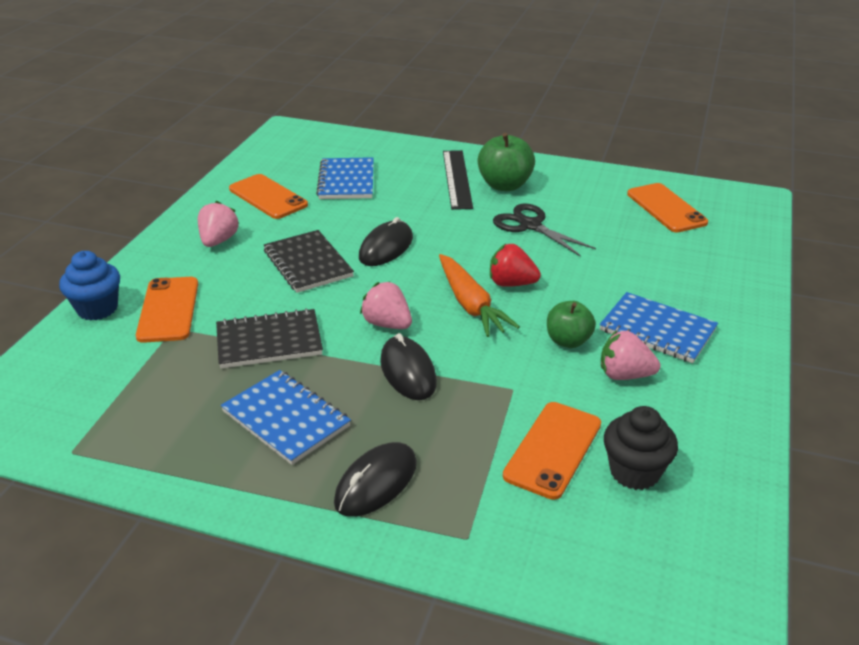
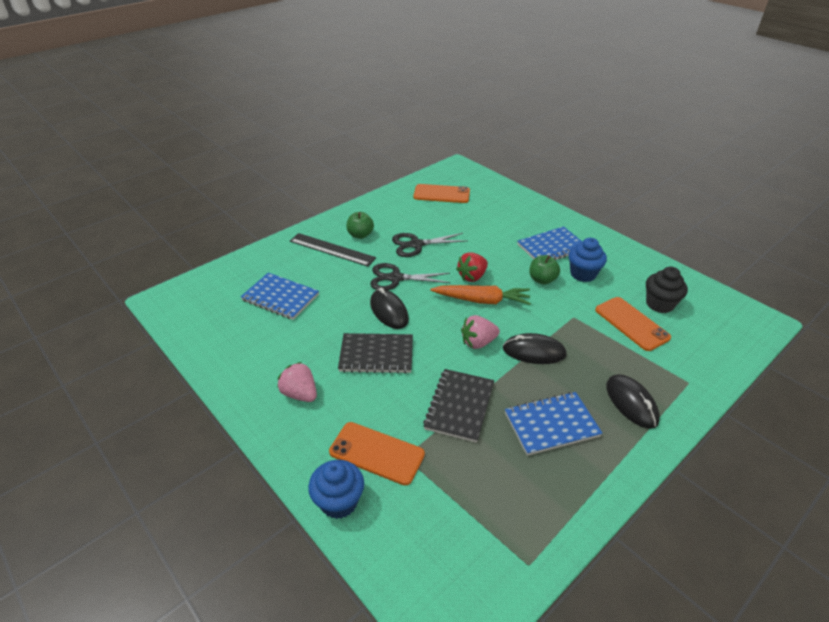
camera: 60 degrees left, 5 degrees up
(268, 197) = (260, 345): orange phone -> none
(449, 233) = (395, 278): none -> black scissors
(504, 185) = (360, 235): green apple -> green apple, size x0.66
(624, 375) = (583, 274): pink strawberry -> blue cupcake

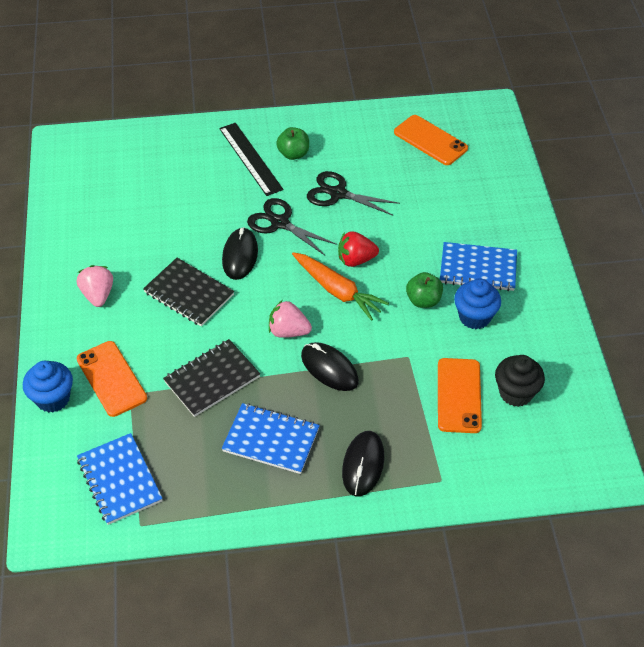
camera: 35 degrees right, 10 degrees up
(280, 297) = (159, 191): blue notebook -> blue notebook (120, 480)

